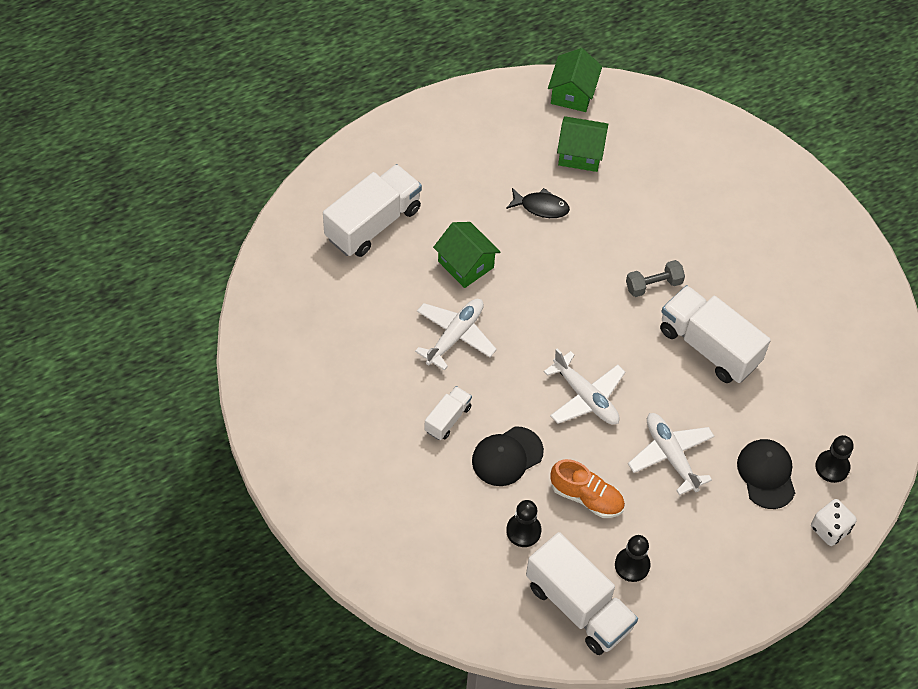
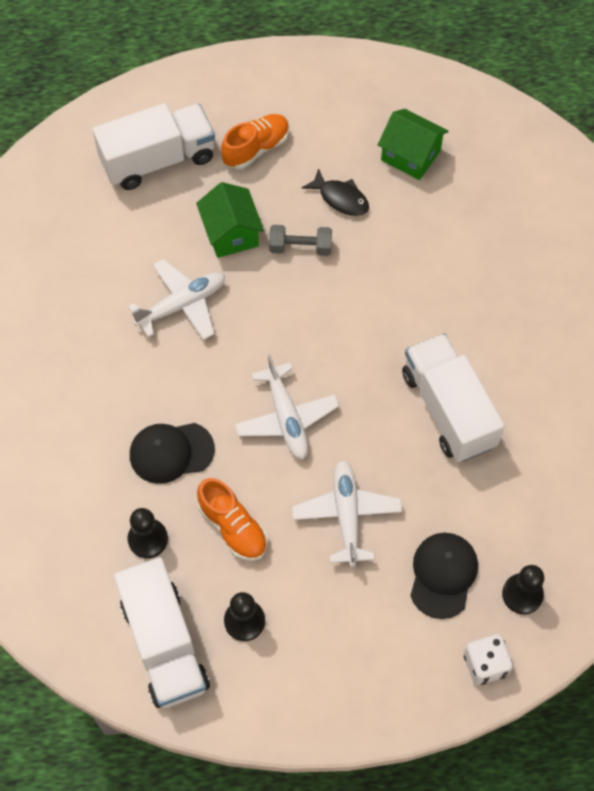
camera: 25 degrees right, 5 degrees up
(448, 419) = (130, 390): white truck -> none
(451, 188) = (256, 149): none -> orange shoe
(572, 93) = (434, 89): green house -> none
(653, 285) = (420, 321): grey dumbbell -> grey dumbbell (300, 247)

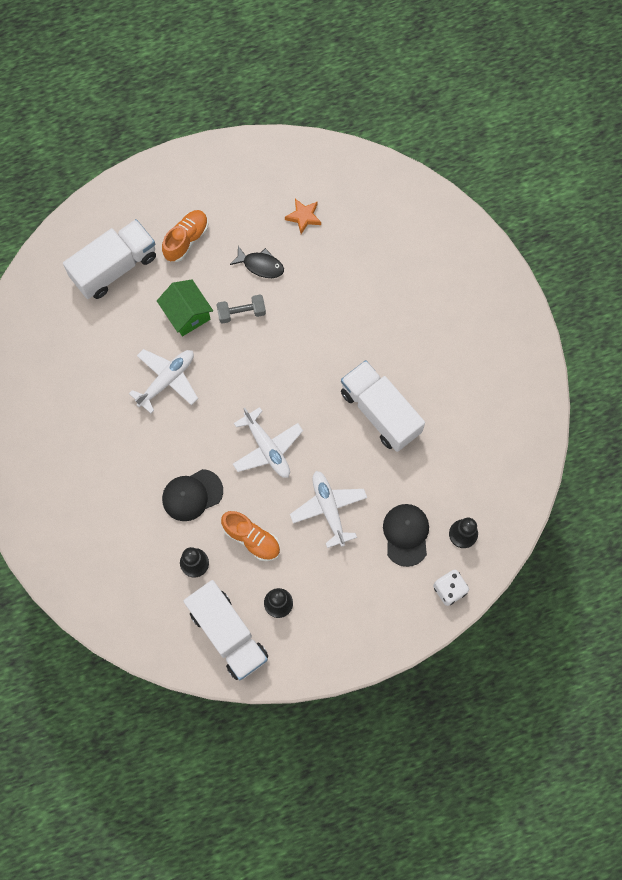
camera: 15 degrees left, 10 degrees up
(410, 155) = (303, 217): green house -> orange star

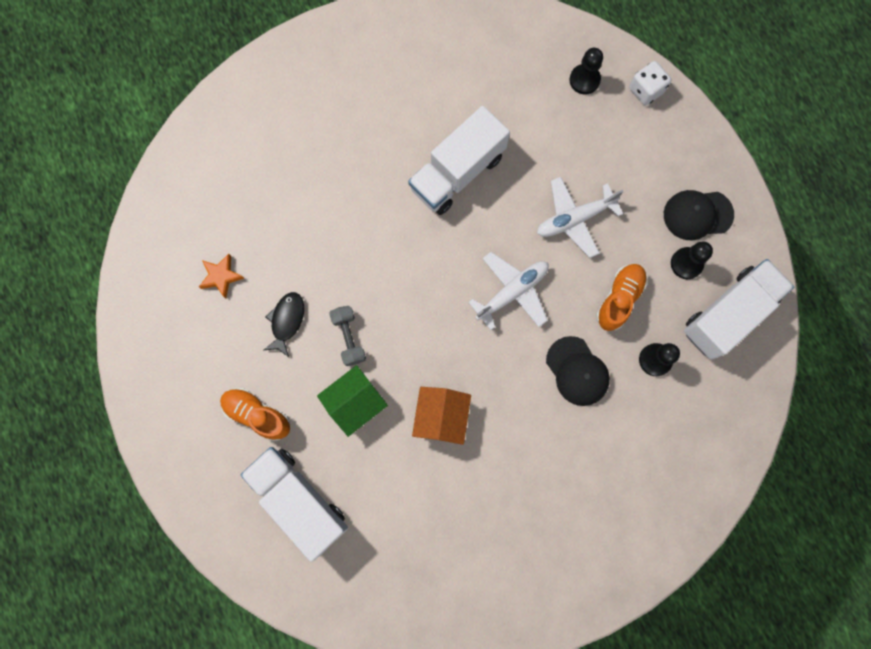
camera: 95 degrees left, 5 degrees up
(167, 380) = (441, 417): white plane -> orange house
(406, 534) = (593, 137): black cap -> black cap (697, 214)

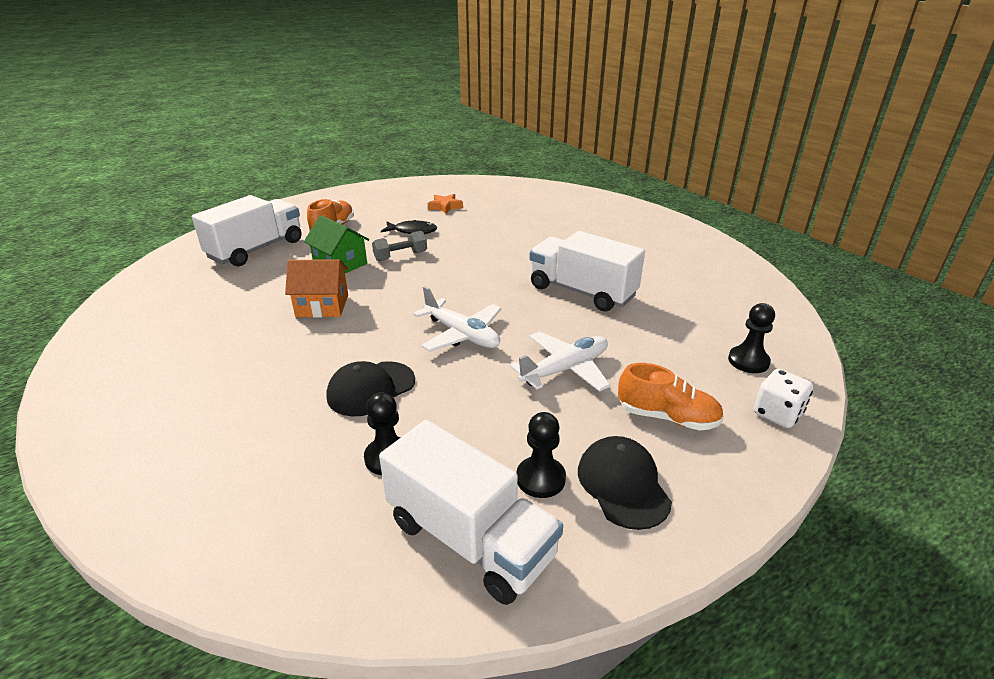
camera: 80 degrees right, 45 degrees down
(574, 219) = (565, 369): white plane -> white plane turned 90 degrees clockwise
(619, 299) = (470, 415): orange shoe -> orange shoe (667, 417)

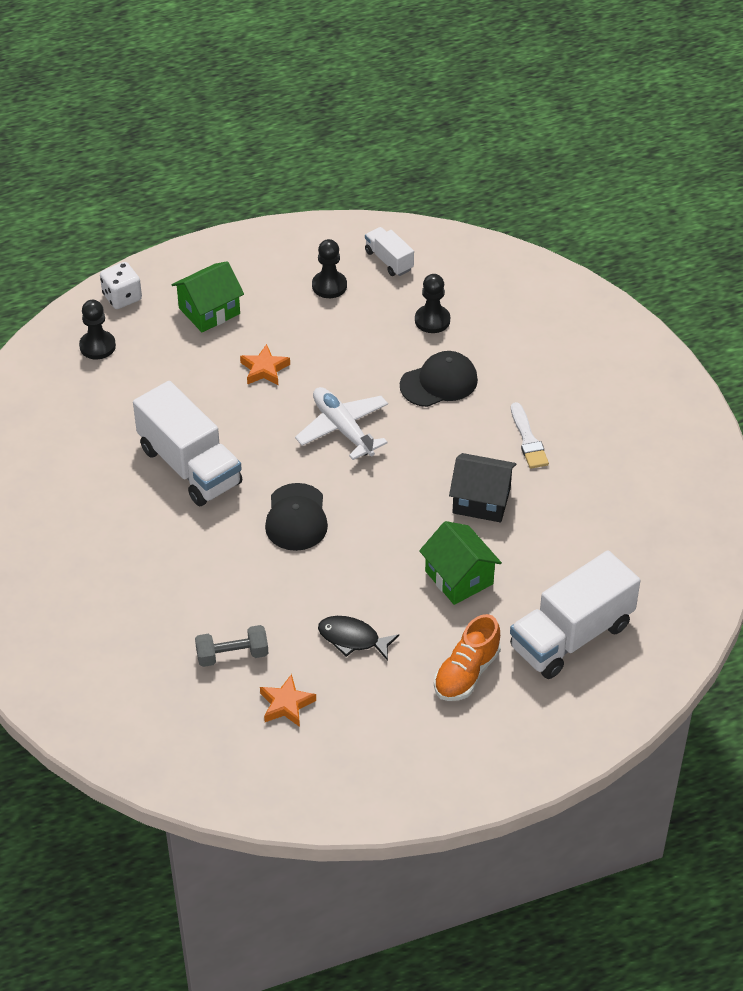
camera: 165 degrees left, 15 degrees up
(273, 354) = (528, 439): none -> white brush
(322, 306) = (481, 500): orange house -> black house
(400, 256) = (380, 579): grey dumbbell -> grey dumbbell (232, 655)
(470, 539) = (389, 260): white truck -> white truck, size x0.51
(565, 369) = (264, 369): white plane -> orange star
(623, 485) = (276, 272): black cap -> black cap (296, 517)
(667, 417) = (209, 311): orange shoe -> green house

